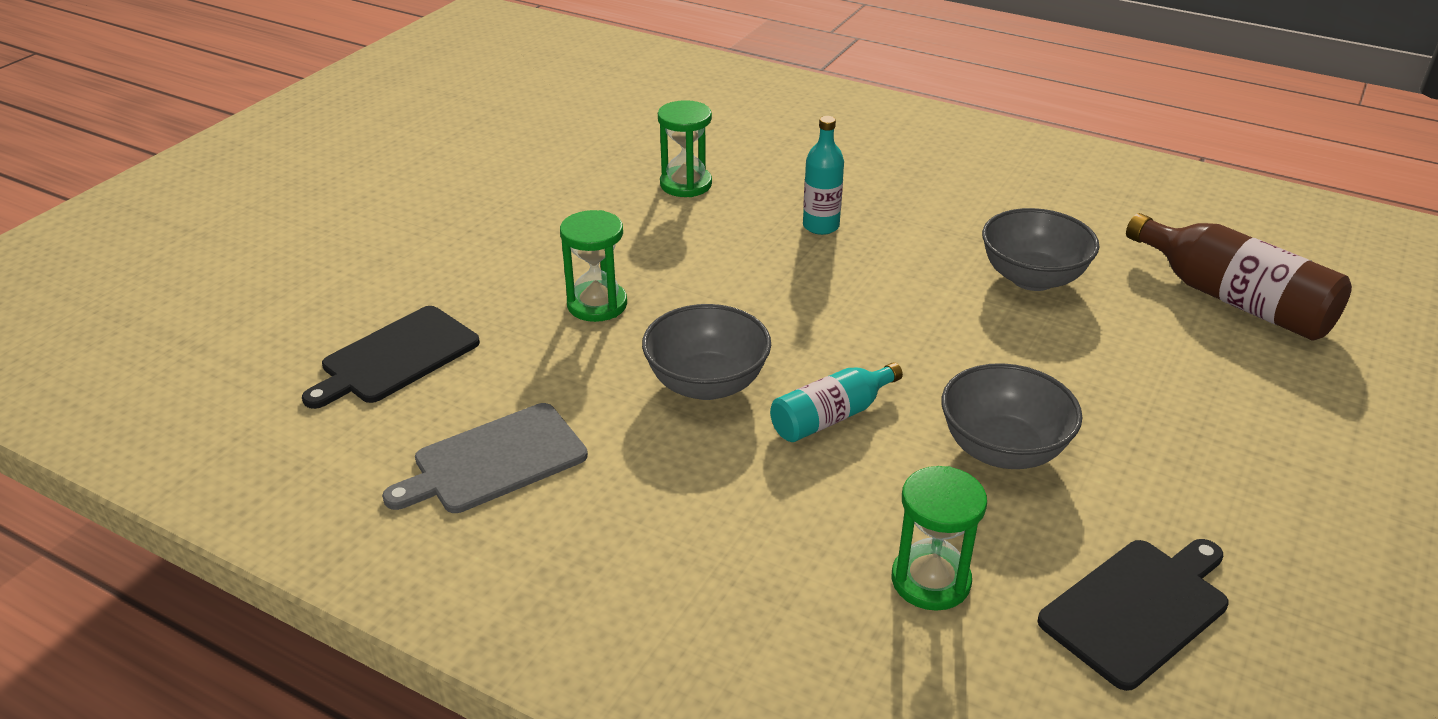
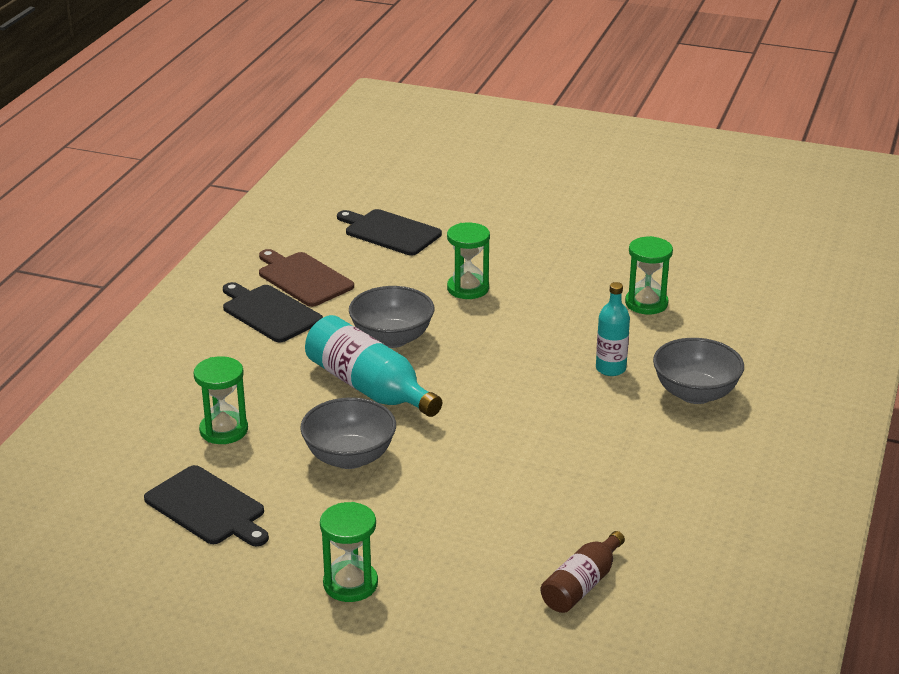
camera: 80 degrees right, 5 degrees down
(494, 460) = (303, 278): grey cutting board -> brown cutting board
(588, 507) = (269, 312): none -> black cutting board
(831, 416) = (369, 387): turquoise bottle -> turquoise bottle, size x1.67
(1032, 278) = (574, 474): grey bowl -> grey bowl (695, 393)
(1234, 300) = (581, 585): brown bottle -> brown bottle, size x0.60
(1280, 471) = (350, 584): none -> green hourglass

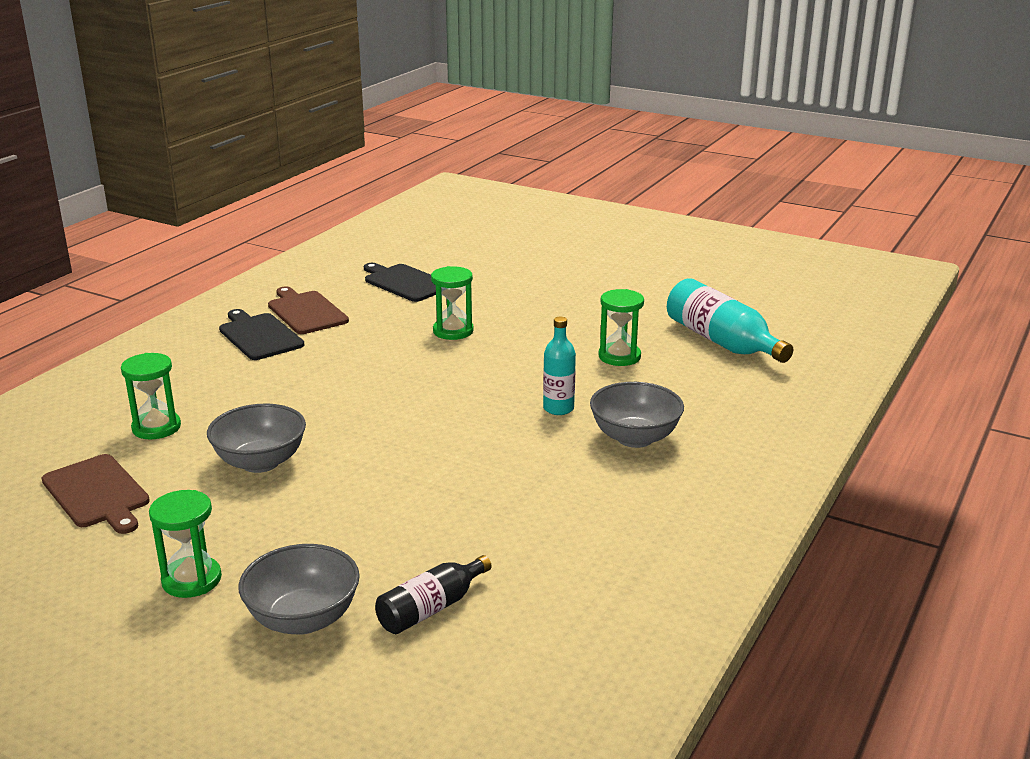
camera: 10 degrees right, 5 degrees down
(207, 508) = (97, 493): black cutting board -> brown cutting board
(369, 387) = (314, 404): turquoise bottle -> turquoise bottle (722, 342)
(392, 338) = (359, 365): grey bowl -> grey bowl (303, 619)
(581, 585) = (431, 608): brown bottle -> black bottle

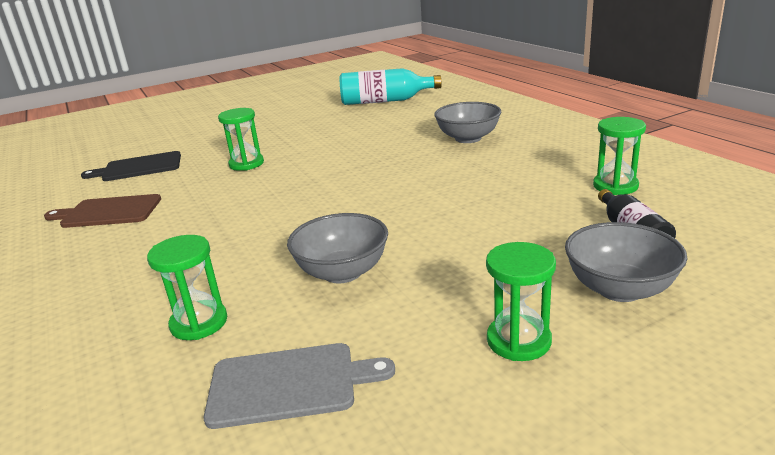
camera: 55 degrees left, 0 degrees up
(97, 493) = (289, 384): brown cutting board -> grey cutting board
(259, 335) = (110, 239): black cutting board -> none
(558, 408) = (405, 151): turquoise bottle -> none
(619, 356) = (363, 125): green hourglass -> green hourglass (615, 186)

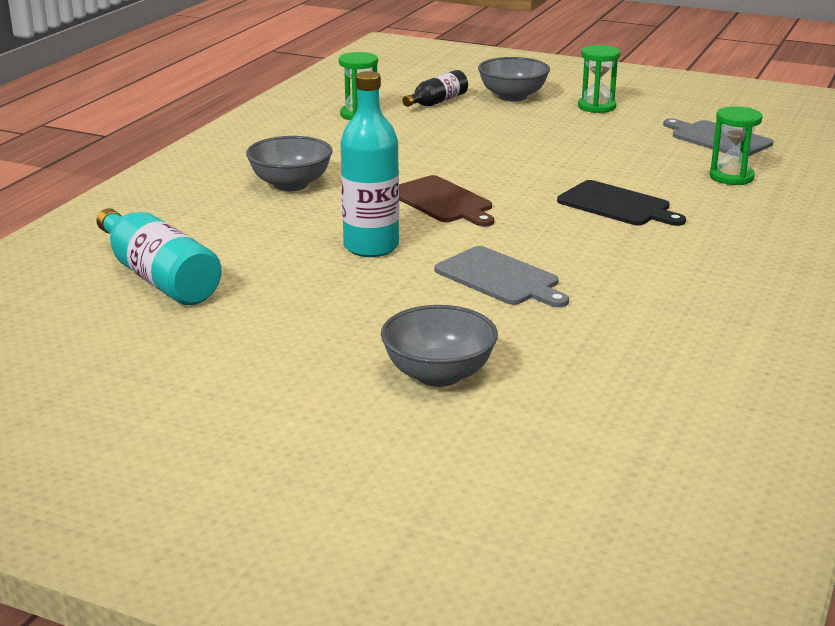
camera: 130 degrees left, 0 degrees up
(108, 212) = (711, 298): brown cutting board -> brown cutting board (442, 201)
(139, 167) = (608, 353): black cutting board -> black cutting board (617, 205)
(246, 164) = (500, 278): green hourglass -> grey cutting board
(340, 143) = (371, 247): none -> turquoise bottle
(342, 272) = (612, 159): grey bowl -> grey bowl (438, 374)

